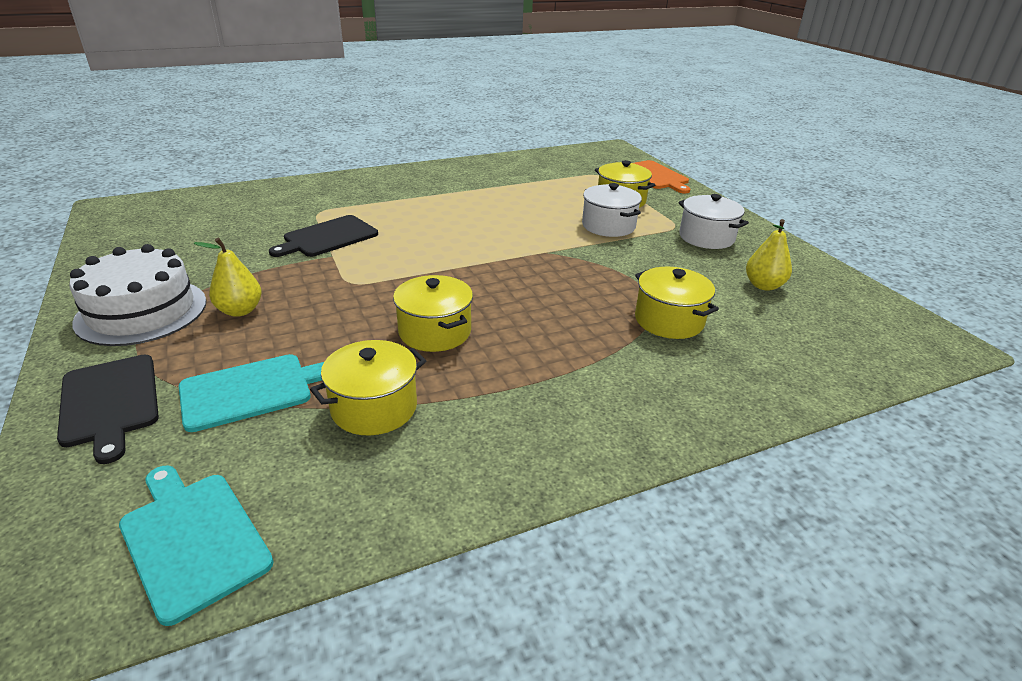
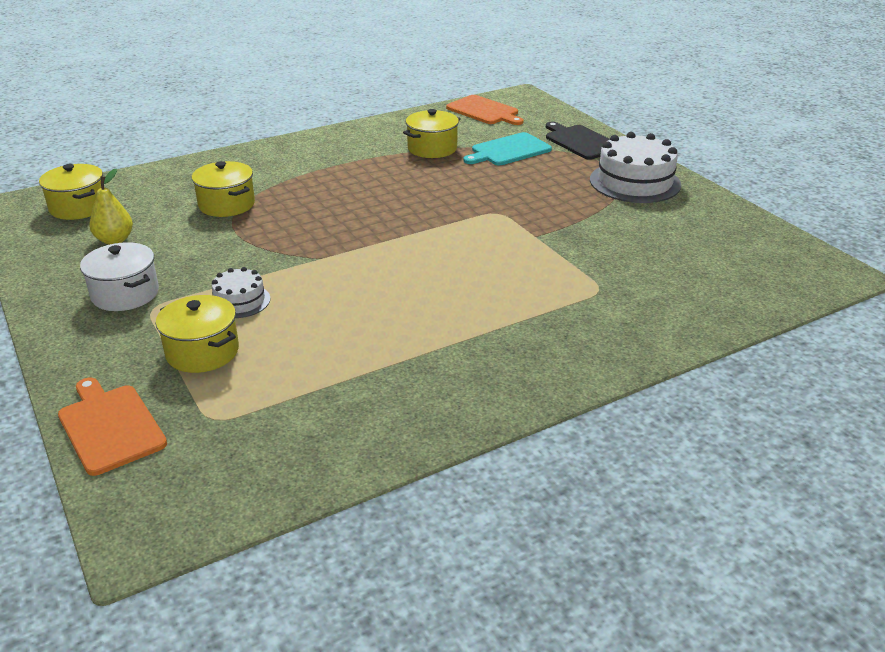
camera: 175 degrees right, 0 degrees up
(193, 539) = (484, 111): turquoise cutting board -> orange cutting board
(240, 310) = (565, 187): yellow pear -> none
(328, 237) = (557, 256): black cutting board -> none
(435, 332) = (411, 185): yellow pot -> yellow pot (79, 207)
(608, 226) = (239, 301): white pot -> white cake

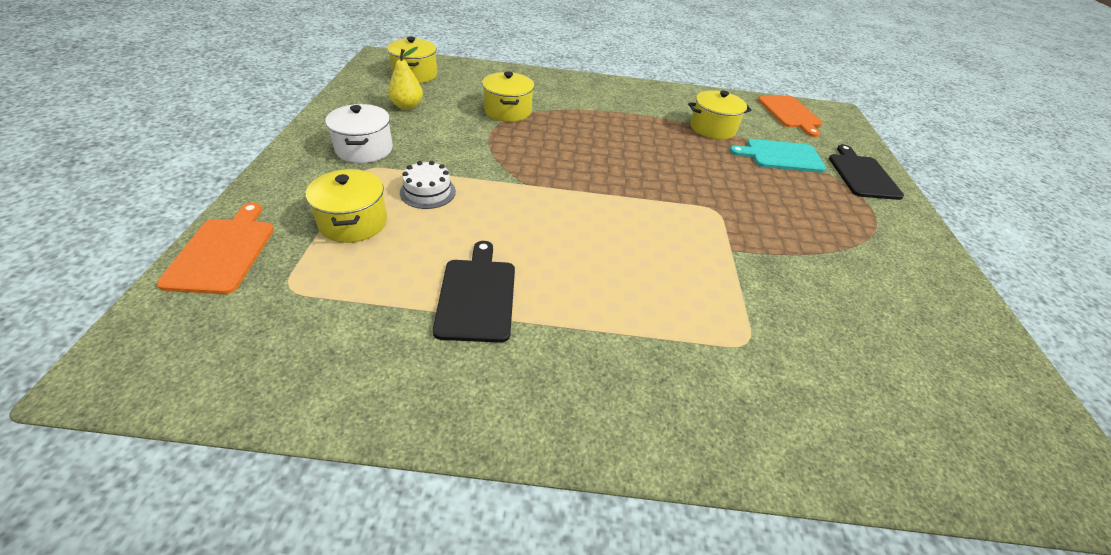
camera: 30 degrees right, 10 degrees up
(379, 351) = (477, 295): none -> black cutting board
(635, 182) = (888, 239): white cake -> none

